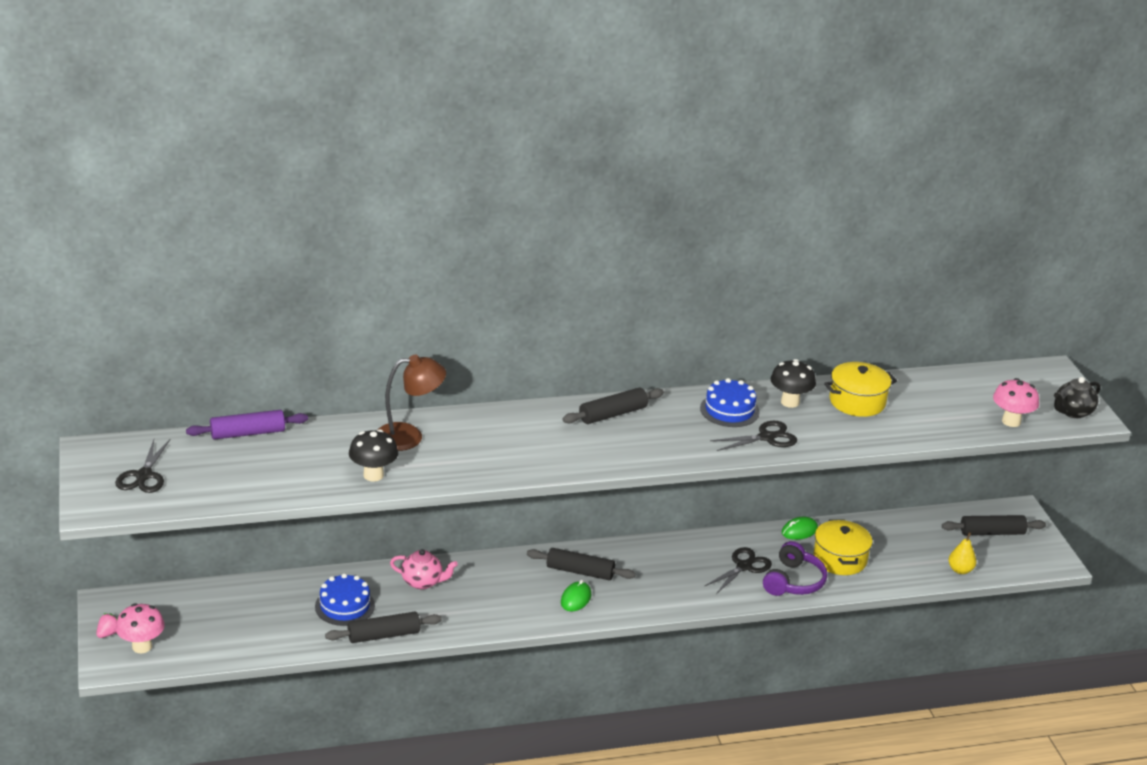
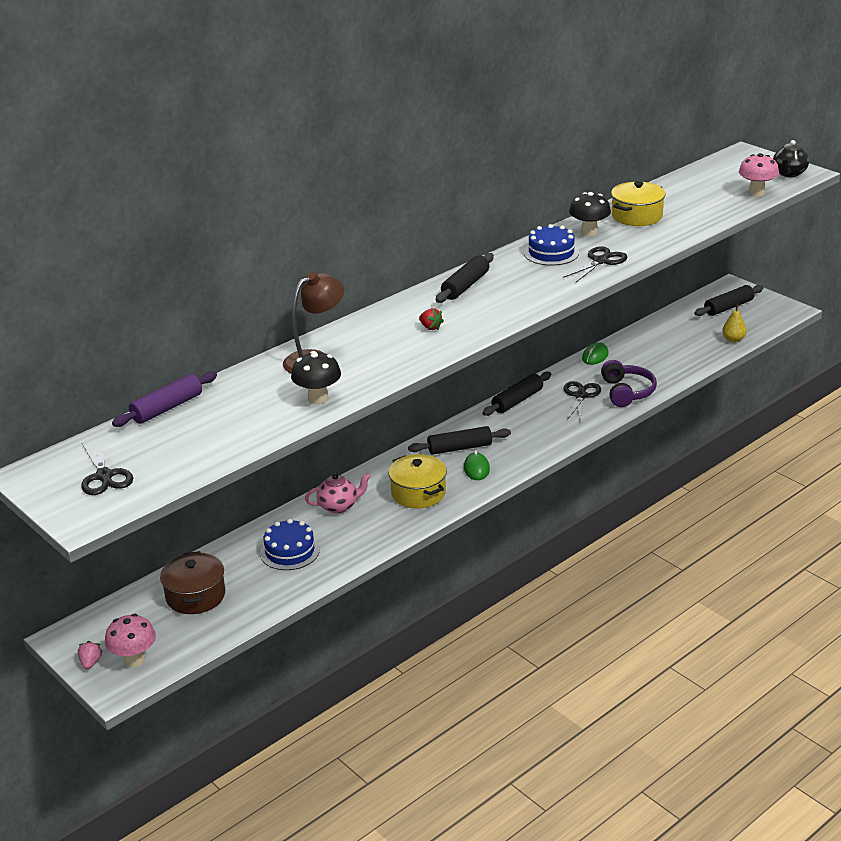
camera: 25 degrees left, 0 degrees up
(235, 612) = (195, 596): none -> brown pot
(384, 635) = (346, 560): black rolling pin -> black rolling pin (517, 401)
(538, 444) = (430, 327): none -> red strawberry
(840, 559) = (643, 364): yellow pot -> yellow pot (418, 493)

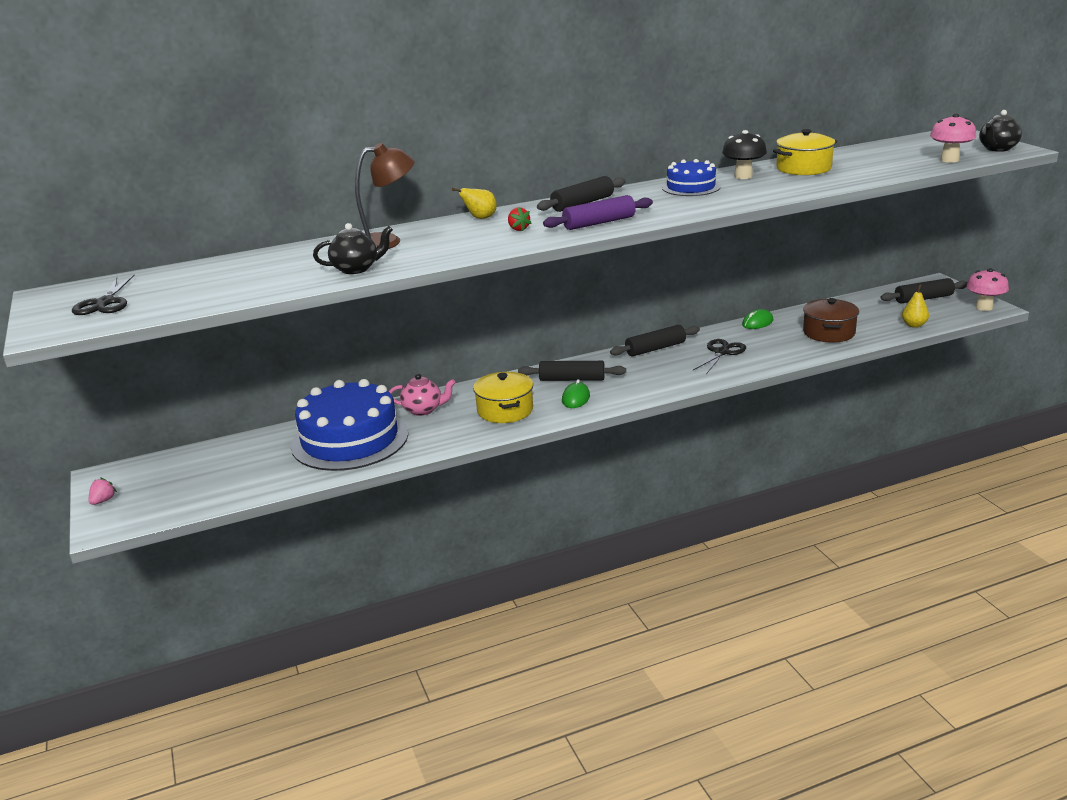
camera: 20 degrees right, 5 degrees down
(134, 660) = (140, 505): pink mushroom -> pink mushroom (984, 307)
(167, 408) = (218, 262): purple rolling pin -> purple rolling pin (599, 223)
(195, 596) = (238, 462): brown pot -> brown pot (829, 333)
(290, 551) = (350, 439): blue cake -> blue cake, size x1.92
(318, 398) = (356, 269): black mushroom -> black teapot
(381, 317) = (480, 218): none -> yellow pear
(600, 261) = (736, 196): black scissors -> none
(627, 392) = (772, 355): purple headphones -> none

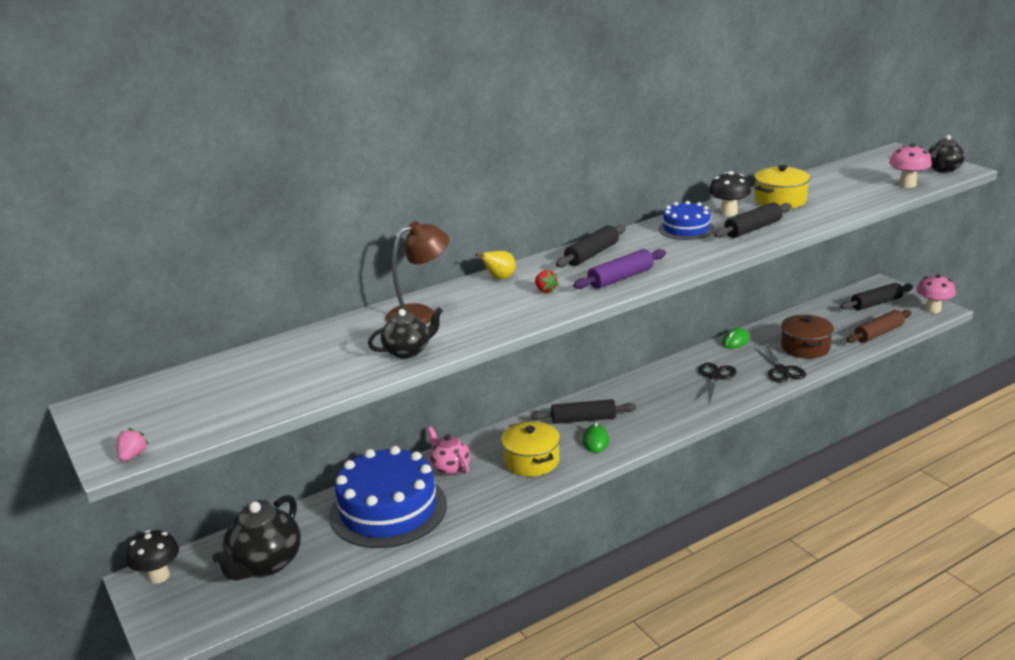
camera: 10 degrees left, 0 degrees up
(103, 500) = (154, 609): pink strawberry -> pink strawberry (133, 456)
(105, 303) = (162, 414): black scissors -> black scissors (781, 370)
(119, 475) = (159, 576): none -> black mushroom
(217, 474) = (265, 564): none -> black teapot
(423, 410) = (450, 468): pink teapot -> pink teapot turned 120 degrees counterclockwise
(655, 349) = (650, 378): black rolling pin -> black rolling pin (753, 229)
(914, 325) = (878, 333): yellow pear -> brown rolling pin

